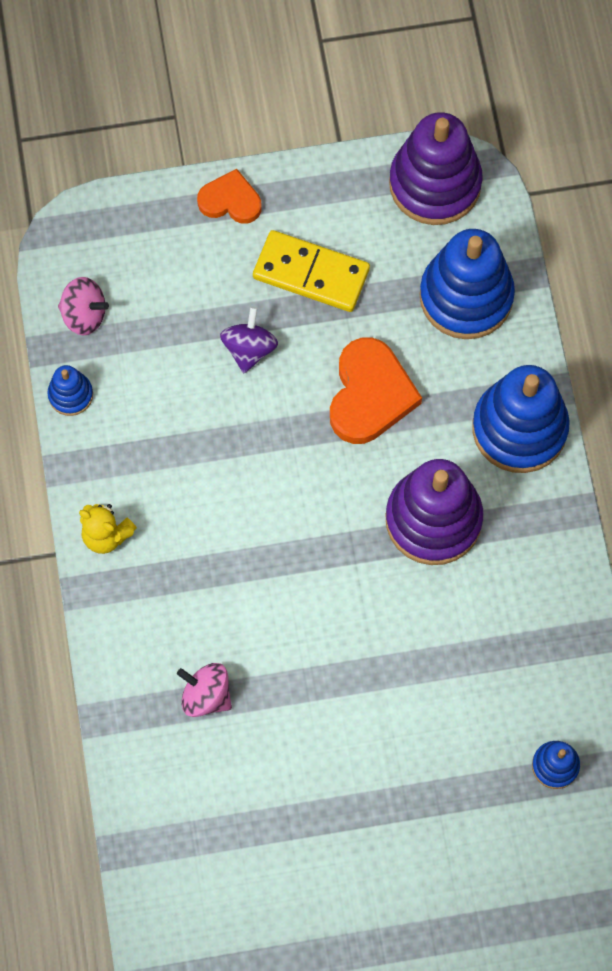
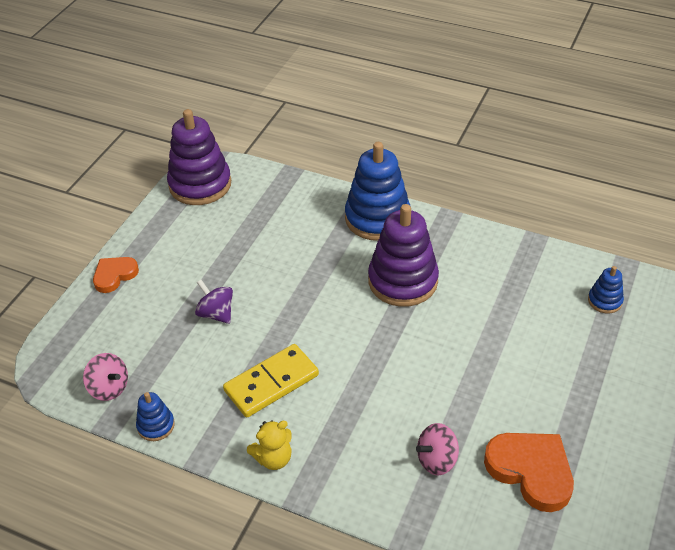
camera: 55 degrees left, 25 degrees down
(84, 315) = (109, 388): pink spinning top -> pink spinning top turned 75 degrees clockwise
(311, 274) = (198, 261): yellow domino -> yellow domino (271, 383)
(370, 395) = (299, 271): orange heart -> orange heart (531, 471)
(466, 296) = (278, 203): blue stacking toy -> none

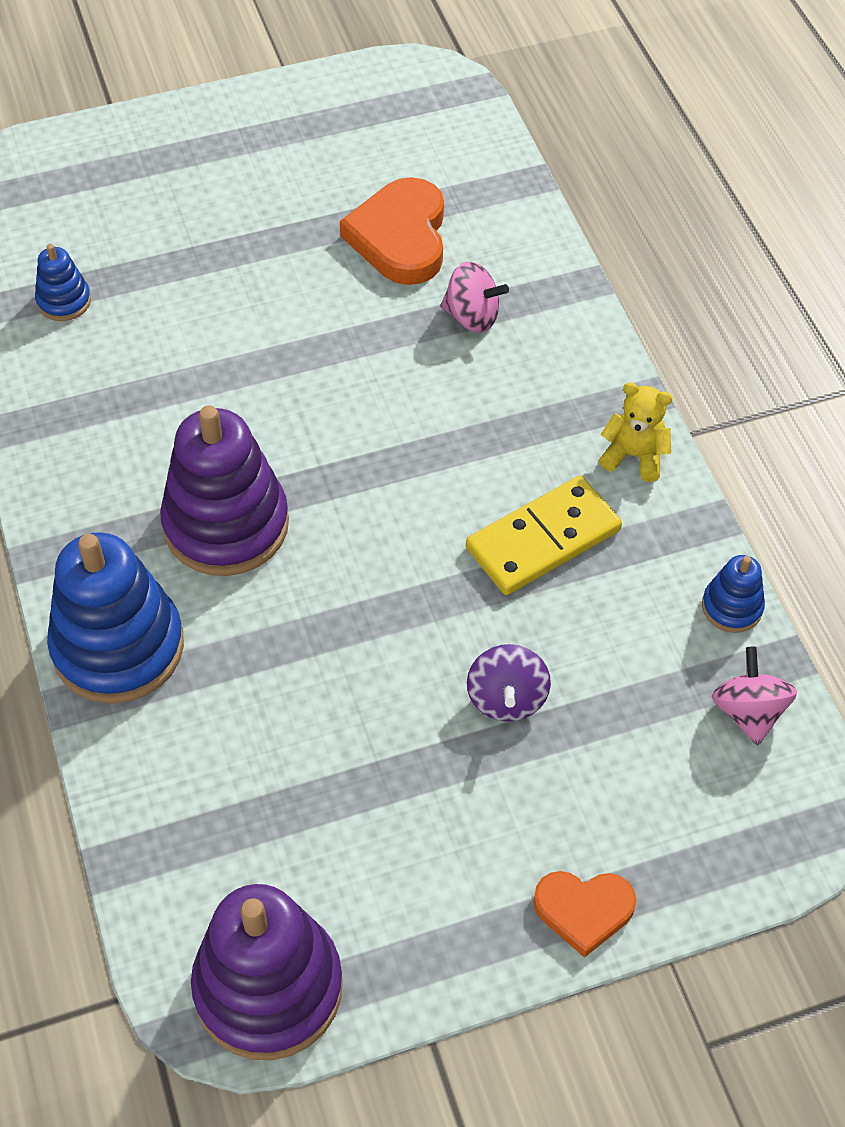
camera: 135 degrees left, 10 degrees up
(271, 383) = (543, 539): yellow domino -> yellow domino turned 45 degrees counterclockwise

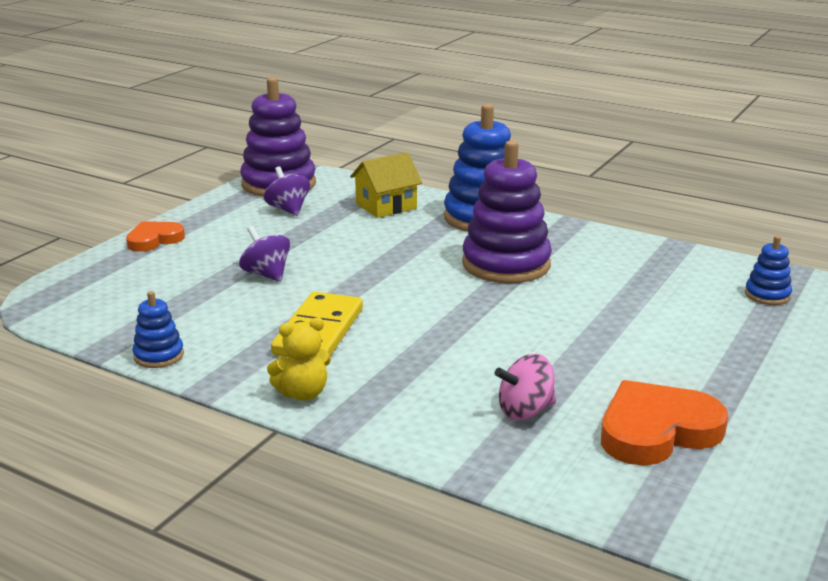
camera: 140 degrees right, 30 degrees down
(196, 778) = (386, 206): none -> yellow house
(333, 873) = (288, 209): none -> purple spinning top
(400, 237) = (657, 430): orange heart -> orange heart turned 75 degrees counterclockwise
(748, 712) = (112, 322): pink spinning top -> none

